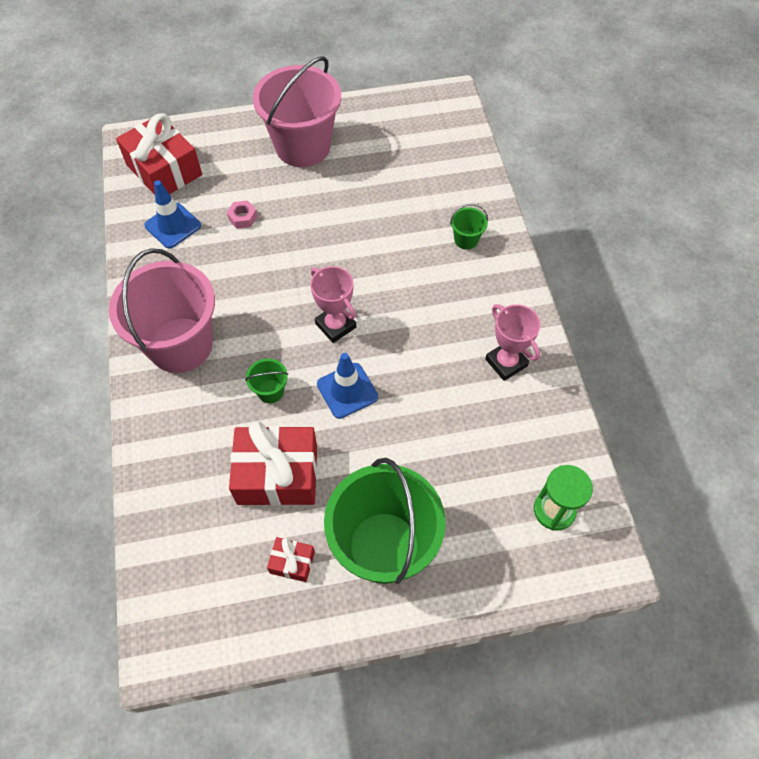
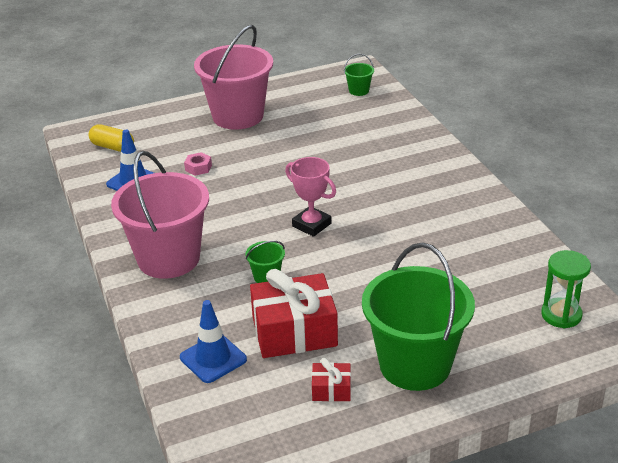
camera: 10 degrees left, 25 degrees down
(164, 170) = (112, 147): red gift -> yellow capsule
(347, 390) = (339, 265): blue traffic cone -> blue traffic cone (213, 358)
(466, 240) = (409, 154): green bucket -> green bucket (359, 91)
(506, 362) = (477, 226): pink trophy -> none

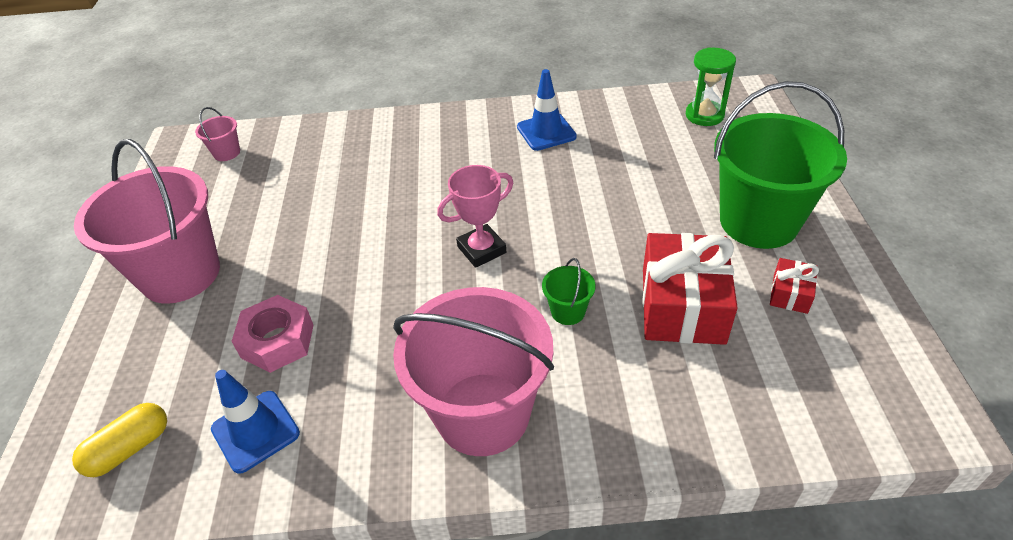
camera: 70 degrees left, 10 degrees up
(198, 168) = (278, 341): pink nut -> pink nut, size x1.78
(213, 358) = (717, 396): blue traffic cone -> blue traffic cone (546, 132)
(359, 91) = (227, 153): green bucket -> pink bucket

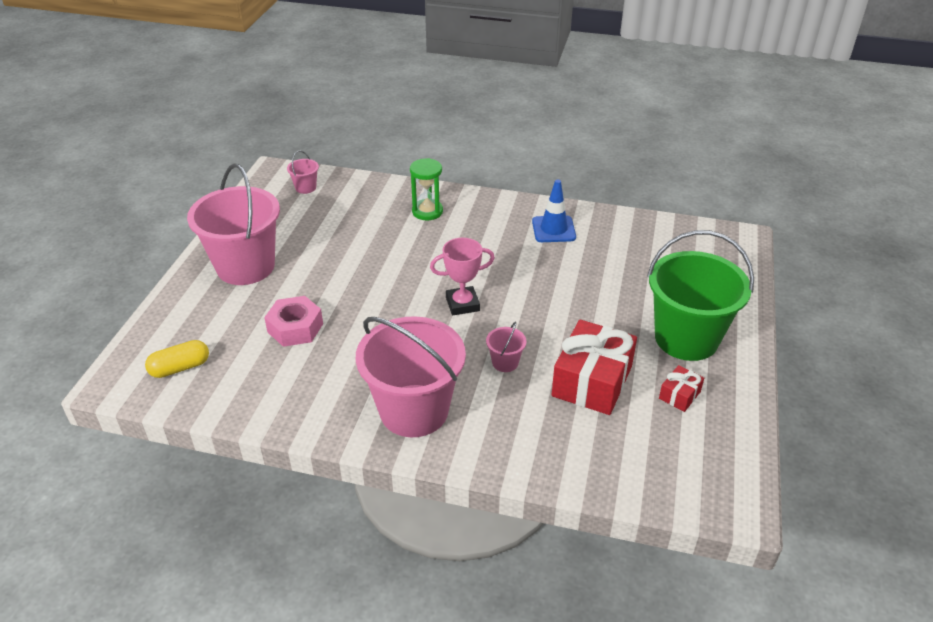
camera: 15 degrees right, 5 degrees down
(255, 431) = (261, 379): blue traffic cone -> none
(568, 311) = (505, 362): green bucket -> pink bucket
(704, 115) = (690, 247): green hourglass -> green hourglass (427, 211)

